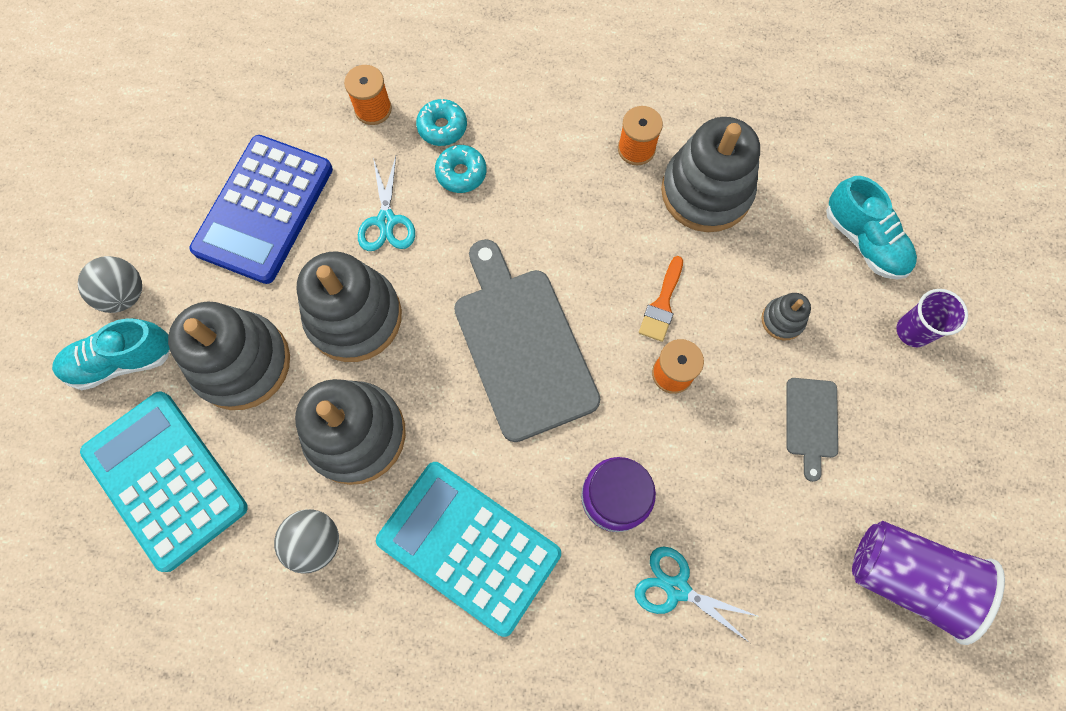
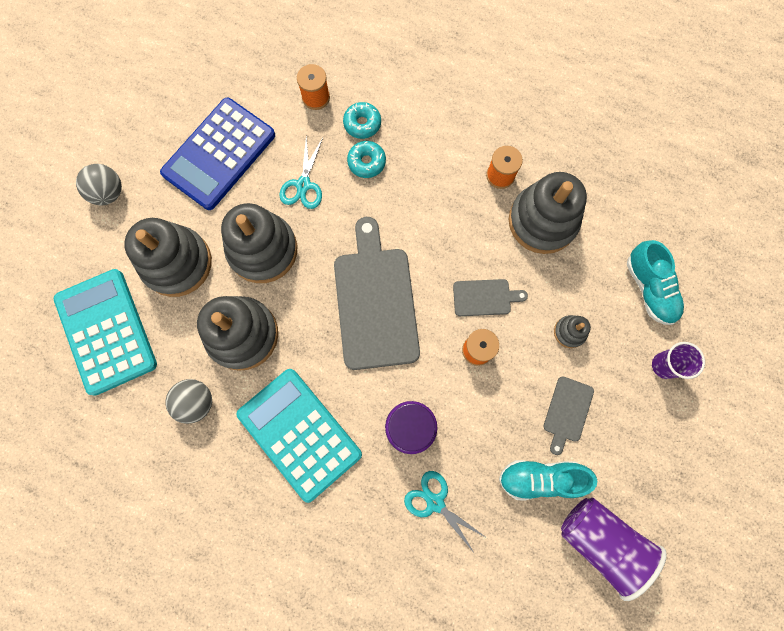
camera: 15 degrees right, 5 degrees up
(122, 361) = (96, 240): turquoise shoe -> turquoise shoe (540, 478)
(662, 304) = (484, 297): orange brush -> grey cutting board

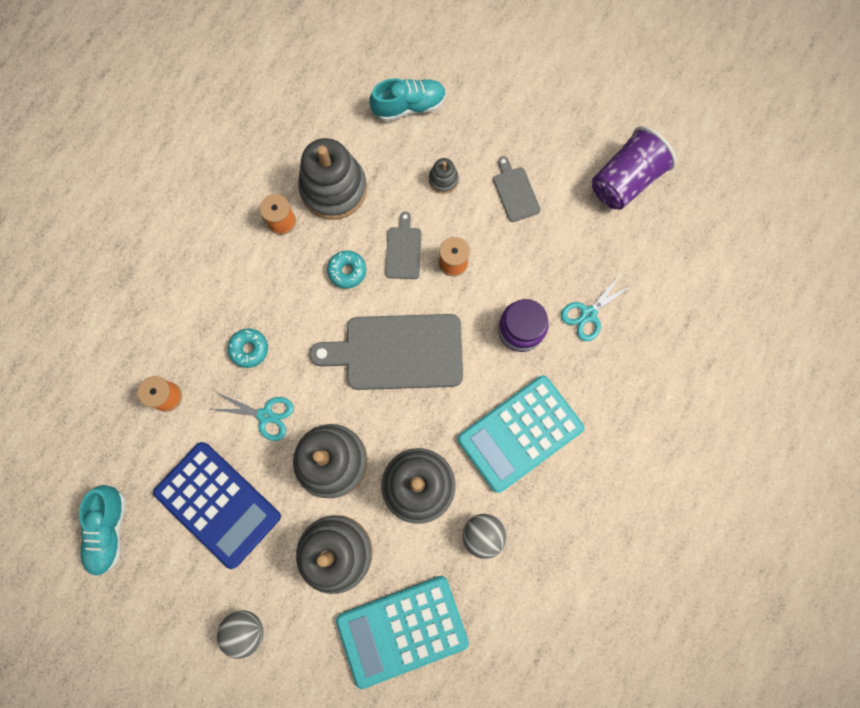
camera: 85 degrees left, 0 degrees up
(362, 124) = (205, 350): turquoise donut -> turquoise donut (347, 271)
(540, 478) = (571, 222): turquoise shoe -> turquoise shoe (109, 530)
(567, 412) = (515, 192): grey cutting board -> grey cutting board turned 135 degrees counterclockwise
(664, 365) = (480, 106): purple cup -> none

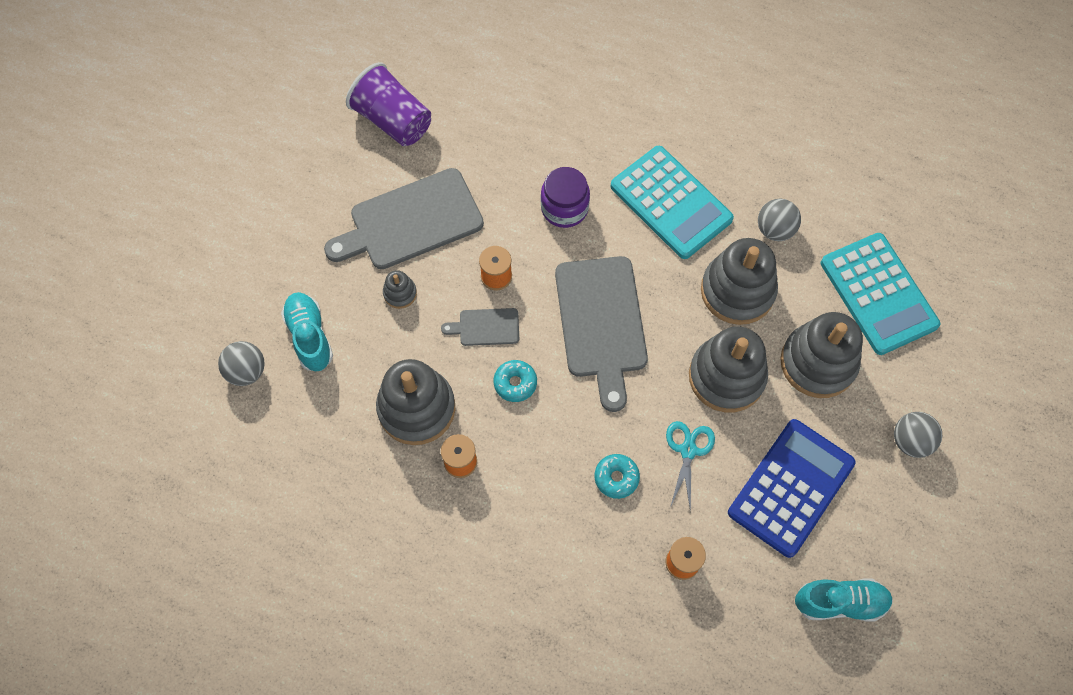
camera: 95 degrees left, 10 degrees down
(383, 58) = (246, 371): none -> grey ball
(515, 192) = (411, 221): grey cutting board -> grey cutting board, size x2.10
(588, 314) = (541, 148): turquoise scissors -> none

